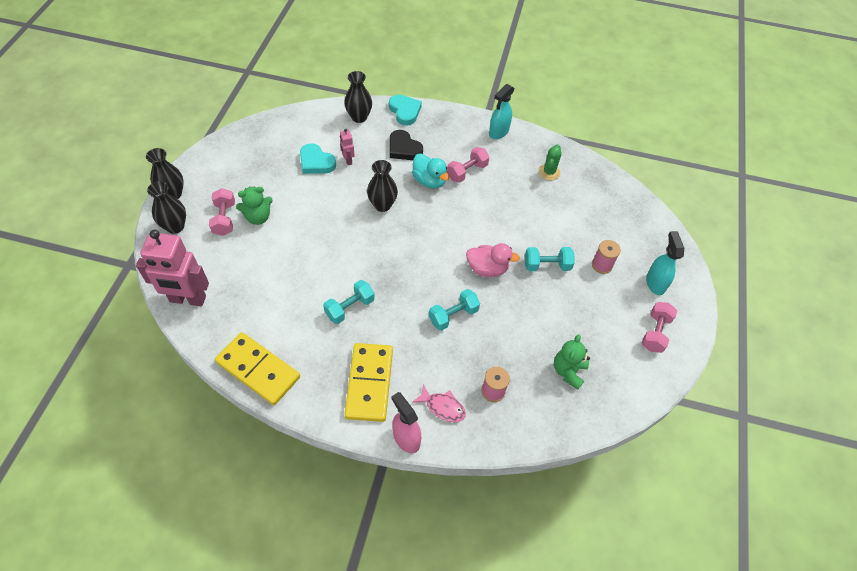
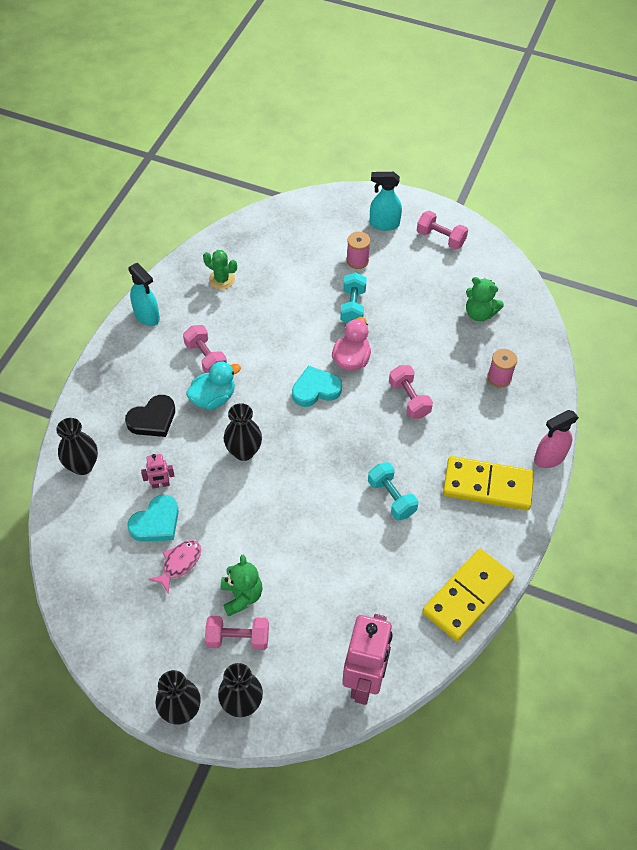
camera: 80 degrees left, 0 degrees up
(405, 111) = (85, 411): turquoise heart -> turquoise heart (315, 389)
(442, 407) = (516, 422): pink fish -> pink fish (179, 563)
(453, 315) = (409, 399): turquoise dumbbell -> pink dumbbell

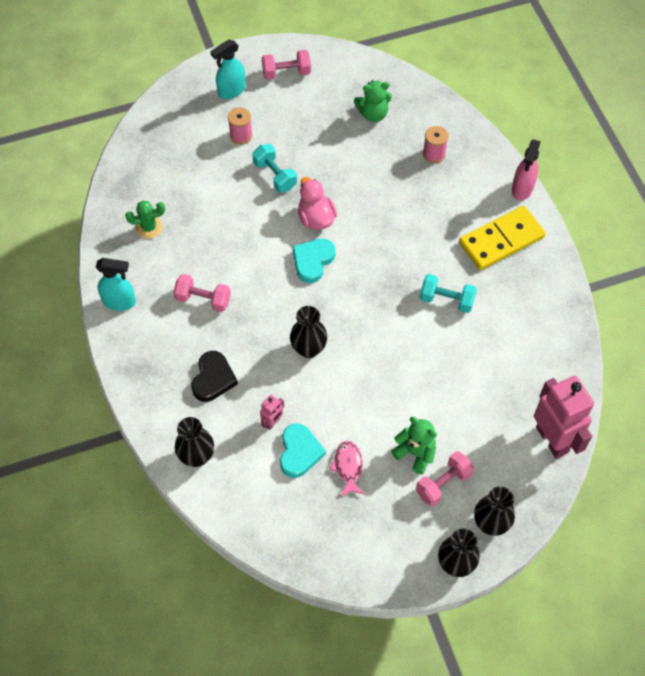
camera: 40 degrees left, 5 degrees up
(213, 398) = (243, 326): turquoise duck -> none
(409, 399) = (387, 217): pink dumbbell -> none
(468, 596) = (562, 328): yellow domino -> none

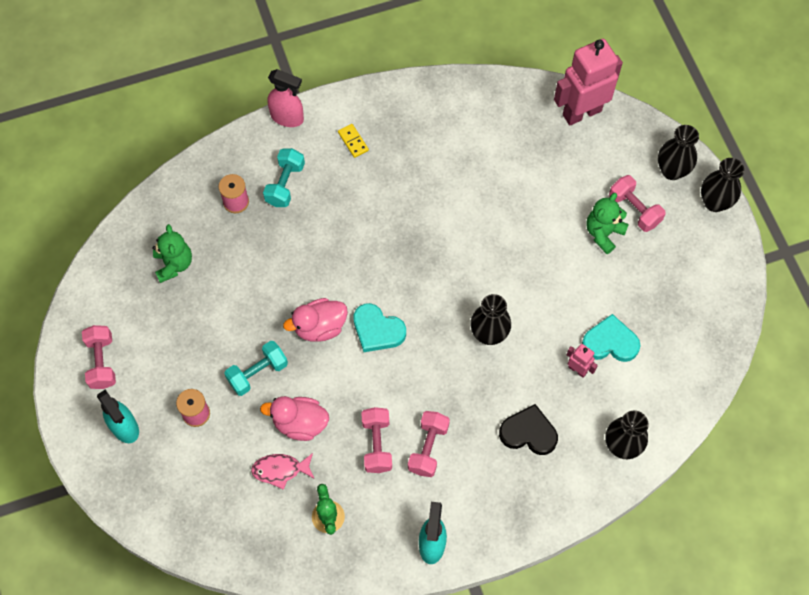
camera: 90 degrees left, 5 degrees up
(208, 261) = (377, 444): none -> pink dumbbell
(229, 206) = (300, 423): none -> pink duck
(348, 467) = (623, 296): pink fish -> pink fish (280, 470)
(446, 300) = (427, 197): turquoise dumbbell -> turquoise dumbbell (285, 184)
(501, 240) = (353, 141): yellow domino -> yellow domino, size x0.40

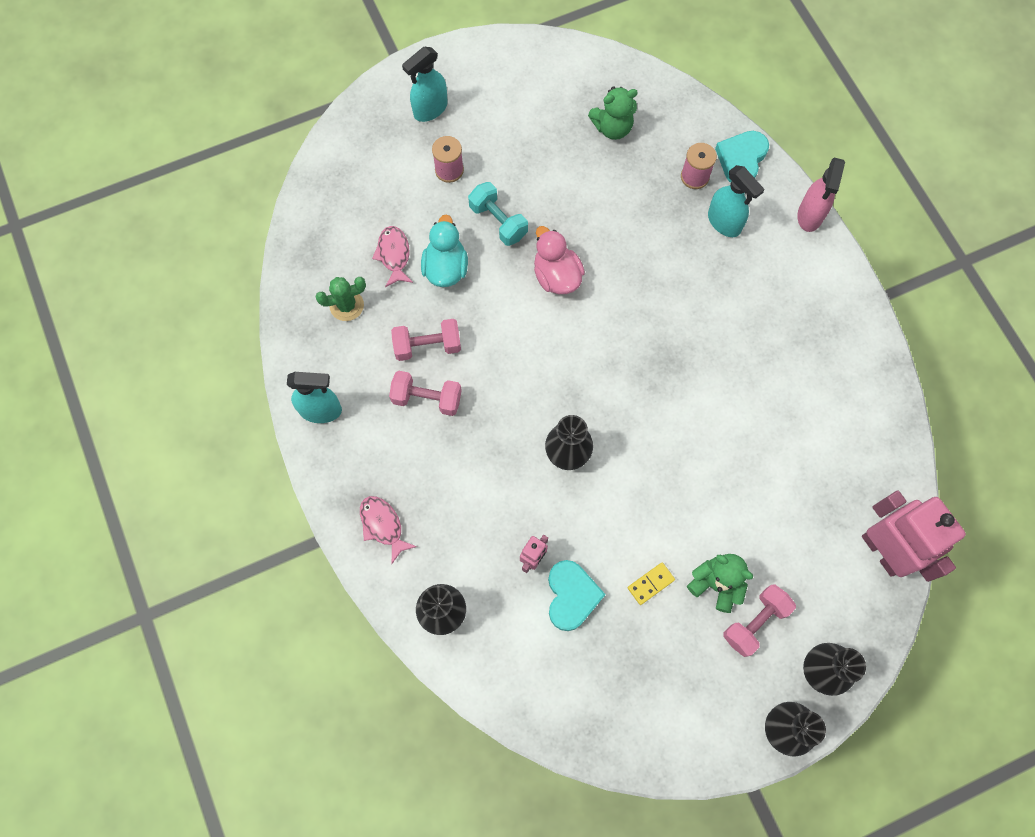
camera: 85 degrees right, 5 degrees up
(102, 362) = (497, 79): pink dumbbell -> none
(285, 184) = (724, 223): turquoise dumbbell -> turquoise spray bottle
(300, 423) = (445, 268): pink duck -> turquoise duck
(353, 141) = (791, 287): yellow domino -> yellow domino (651, 584)
(377, 330) = (559, 335): turquoise heart -> turquoise heart (741, 159)
(528, 433) = (452, 505): black heart -> none
(544, 492) = (383, 525): none -> pink fish

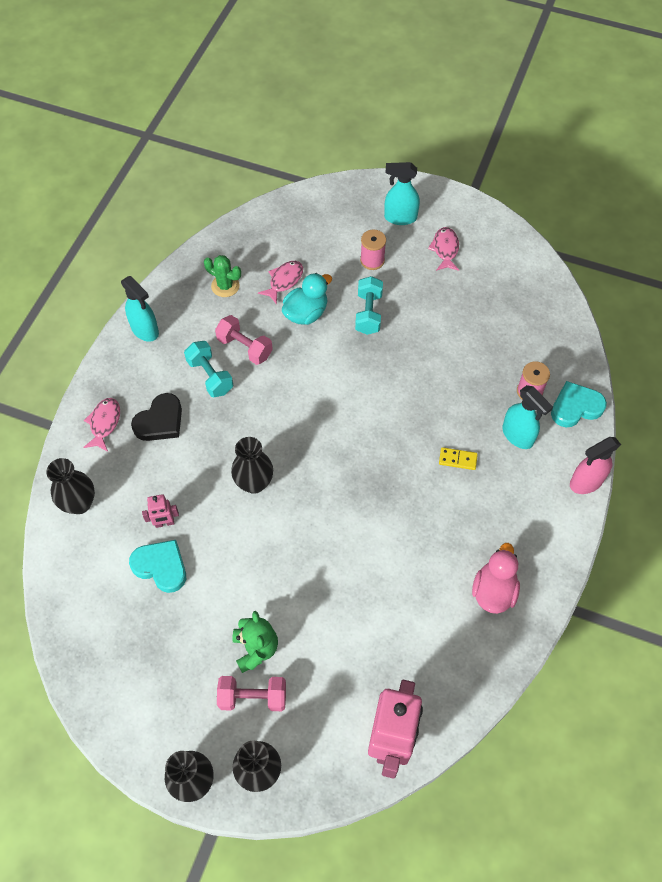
camera: 45 degrees right, 10 degrees down
(427, 398) = (210, 376): pink dumbbell -> turquoise dumbbell
(429, 478) = (160, 421): none -> black heart
(499, 107) = (445, 249): none -> pink fish
(556, 276) = (368, 374): pink duck -> pink duck (493, 591)
(571, 596) = (161, 567): turquoise heart -> turquoise heart turned 105 degrees counterclockwise
(612, 128) = (506, 318): green teddy bear -> none
(651, 584) = (215, 607): yellow domino -> yellow domino (457, 459)
(724, 223) = (518, 436): turquoise spray bottle -> turquoise spray bottle turned 45 degrees counterclockwise

